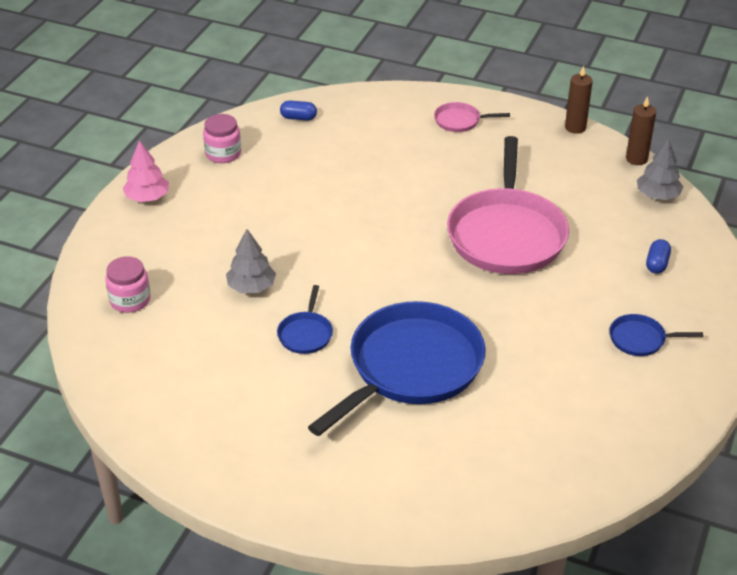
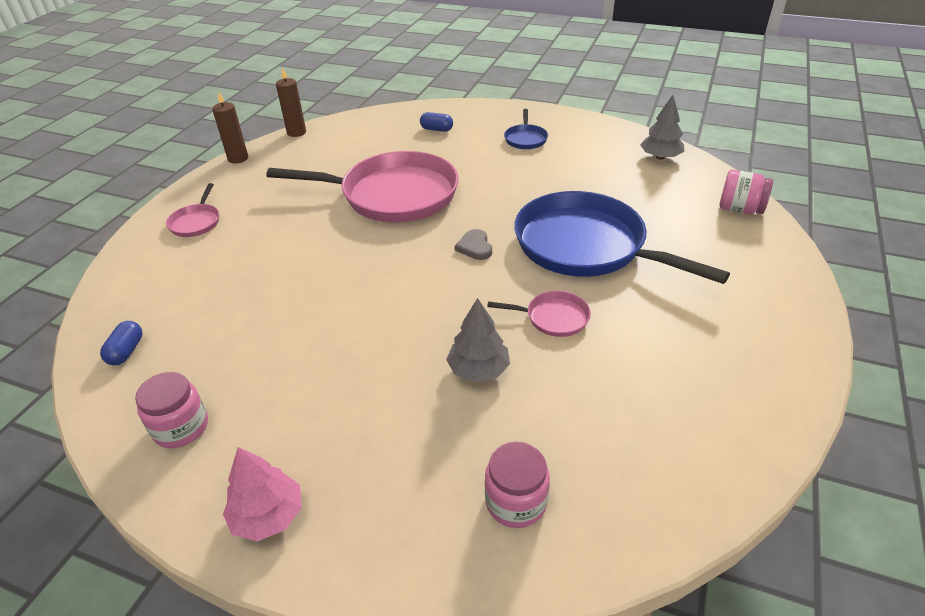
camera: 90 degrees left, 0 degrees up
(306, 334) = (553, 317): blue pan -> pink pan
(413, 289) = (475, 247): none -> grey heart
(477, 511) = (740, 209): none -> pink jar
(657, 195) = (349, 126): grey tree -> grey tree (660, 157)

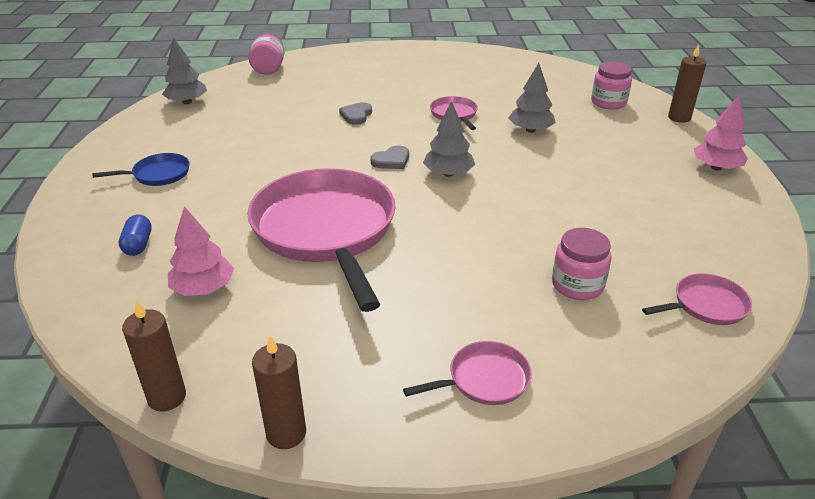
camera: 115 degrees left, 5 degrees down
(126, 351) = (706, 305): blue capsule -> pink pan
(181, 427) = (718, 229): pink jar -> pink jar (577, 285)
(371, 146) = (203, 288): none -> pink tree
(416, 574) = (679, 118): none -> brown candle
(427, 274) = (448, 173): none -> grey tree
(586, 246) = (356, 115): blue pan -> grey heart

